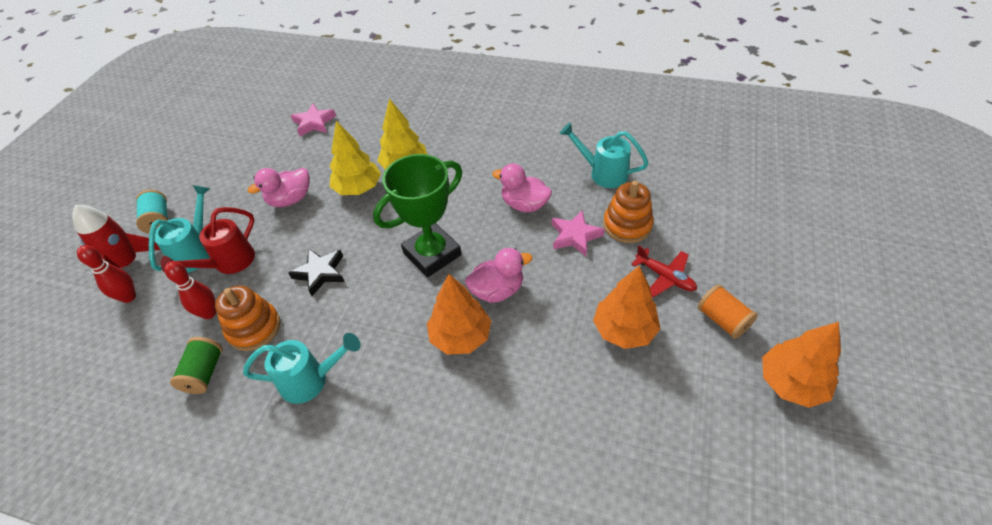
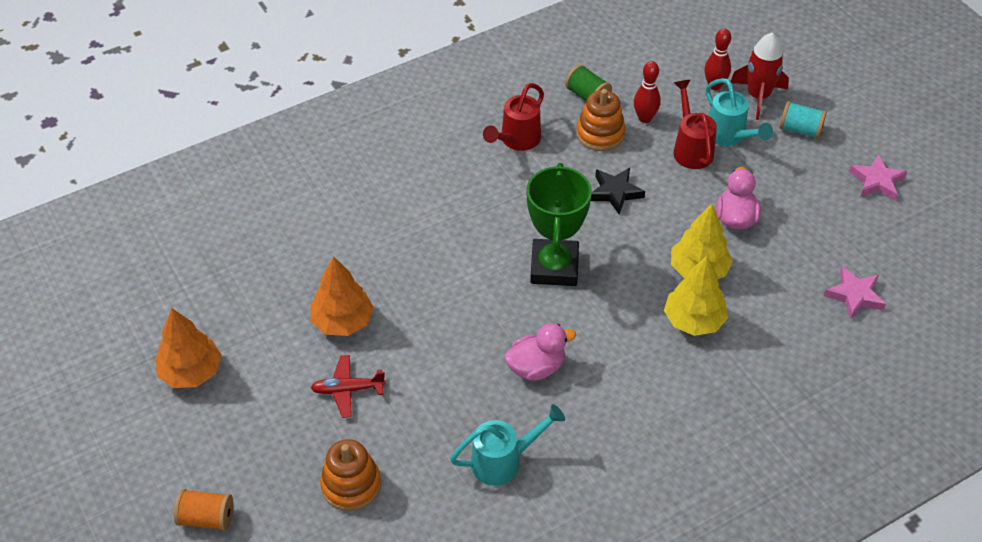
camera: 130 degrees right, 0 degrees up
(311, 380) = (517, 140): turquoise watering can -> red watering can
(460, 336) = (455, 231): orange tree -> none
(497, 290) = (468, 279): pink duck -> none
(575, 236) = (458, 371): pink star -> pink star (877, 181)
(627, 225) = (424, 417): orange stacking toy -> orange stacking toy (351, 485)
(722, 320) = (273, 386): orange spool -> orange spool (207, 518)

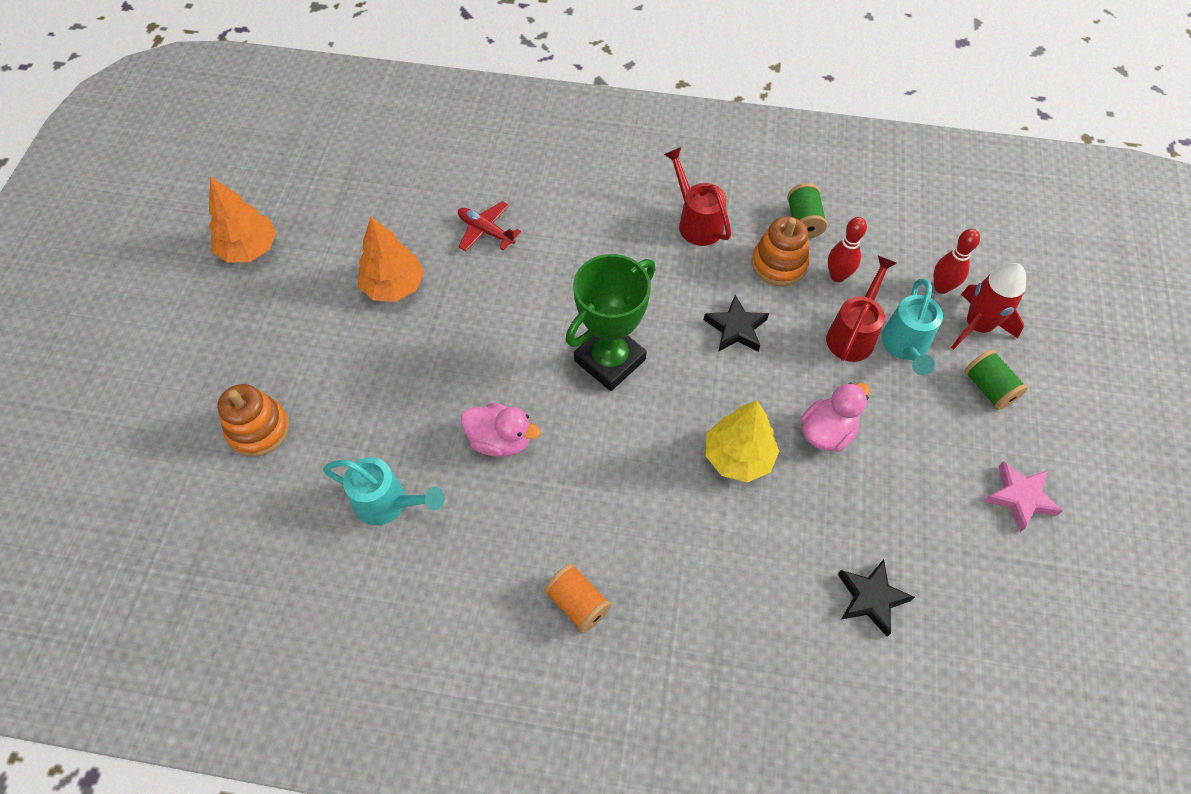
camera: 40 degrees right, 10 degrees up
(207, 518) = (140, 375): orange spool -> orange spool (578, 603)
(348, 390) = (338, 347): red plane -> red plane (486, 231)
(517, 140) = (696, 222): red watering can -> red watering can turned 75 degrees clockwise
(693, 321) = (682, 502): yellow tree -> none
(800, 130) = (988, 388): turquoise spool -> green spool
(854, 295) = (871, 598): pink star -> black star

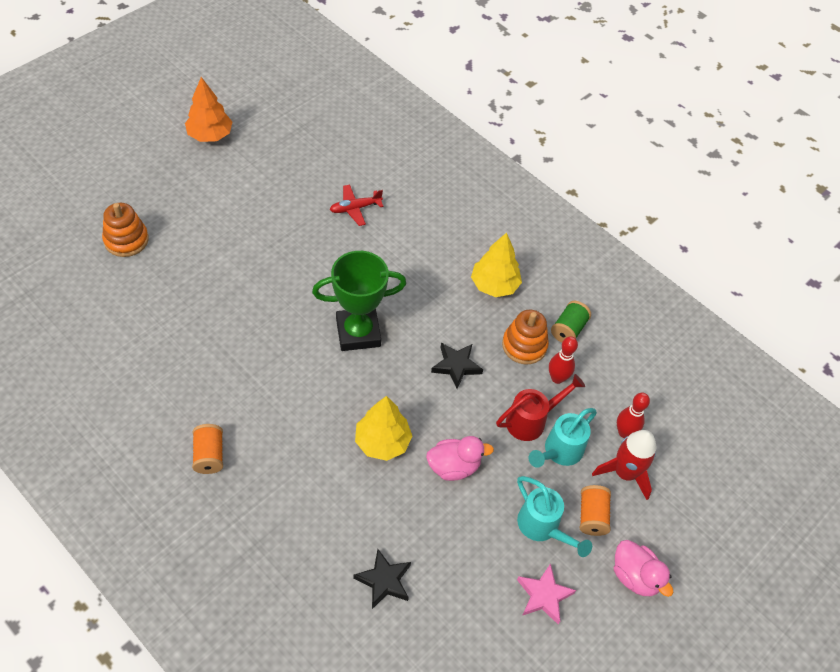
camera: 30 degrees right, 5 degrees down
(388, 503) = (157, 327): turquoise watering can -> turquoise watering can (542, 527)
(394, 286) = (271, 207): orange tree -> none
(486, 231) = (355, 208): red plane -> red plane turned 90 degrees counterclockwise
(500, 440) = (250, 335): pink duck -> pink duck (635, 576)
(696, 222) = (494, 285): red watering can -> yellow tree
(988, 388) = (592, 516): green spool -> orange spool

